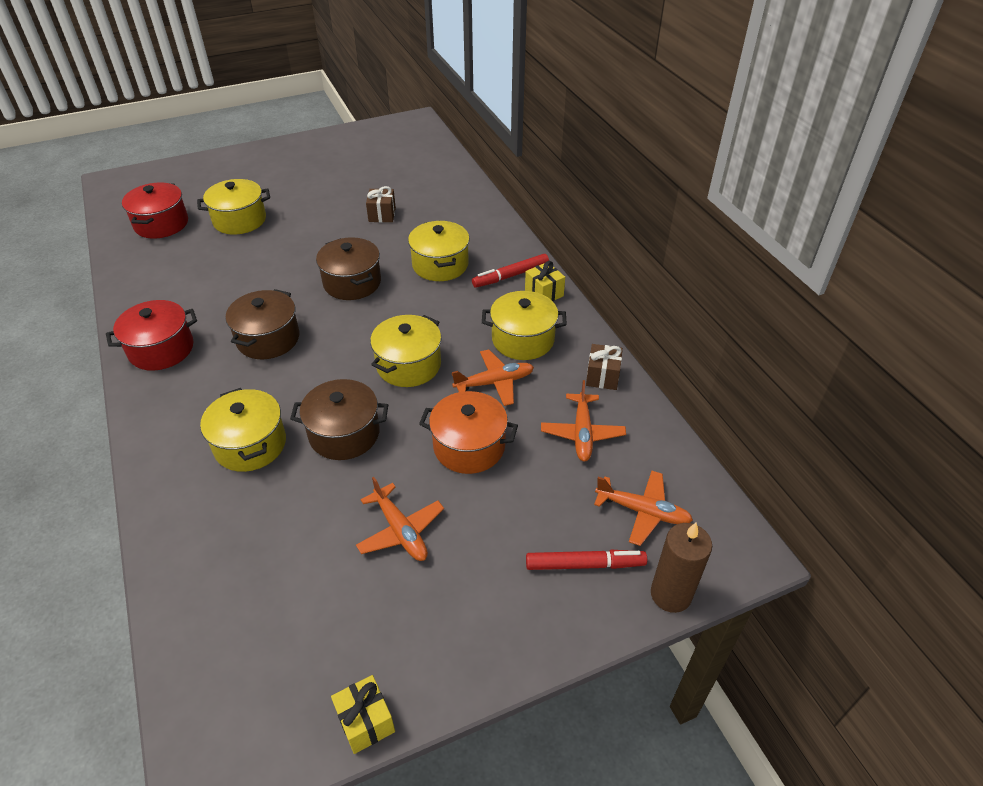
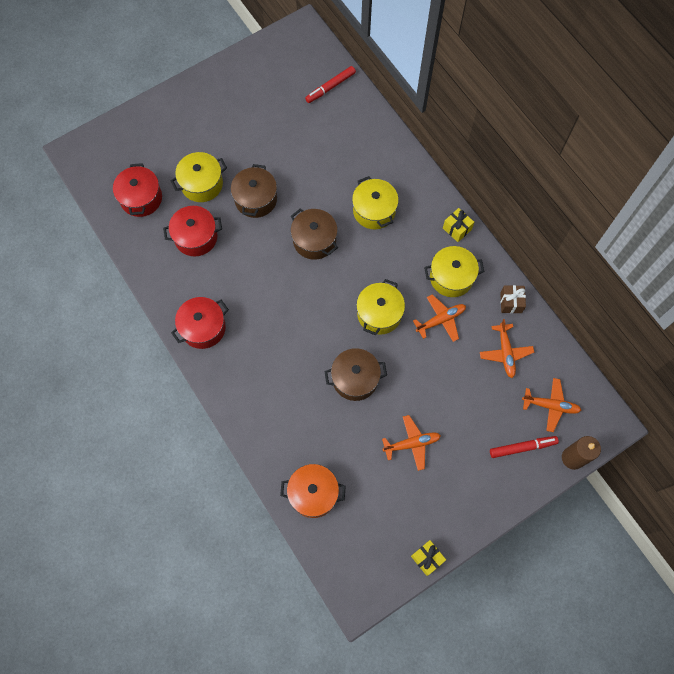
camera: 10 degrees left, 25 degrees up
(205, 263) = (196, 237): none -> red pot
(250, 444) = (298, 397): yellow pot -> none
(268, 339) = (274, 306): brown pot -> brown pot (256, 199)
(382, 215) = (312, 160): brown gift -> none
(400, 531) = (412, 444): orange plane -> orange plane turned 60 degrees counterclockwise
(469, 446) = (437, 375): orange pot -> orange pot (313, 493)
(510, 276) = (429, 214): red marker -> red marker (330, 87)

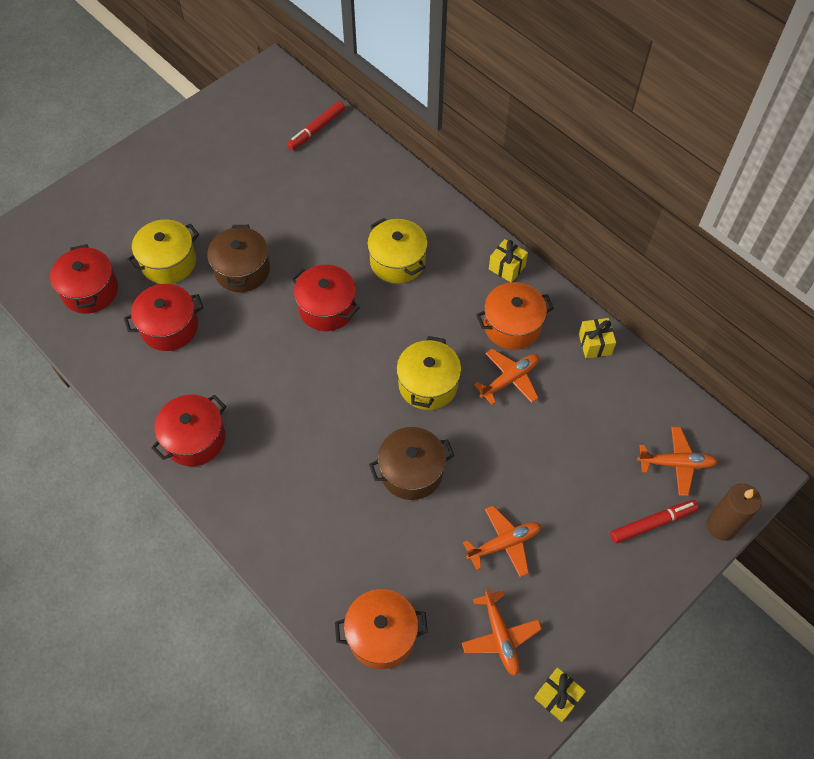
camera: 10 degrees left, 10 degrees down
(314, 240) = (327, 308): brown pot -> red pot
(451, 277) = (512, 326): yellow pot -> orange pot
(505, 353) = (602, 407): orange plane -> orange plane (500, 636)
(511, 302) = (594, 344): brown gift -> yellow gift

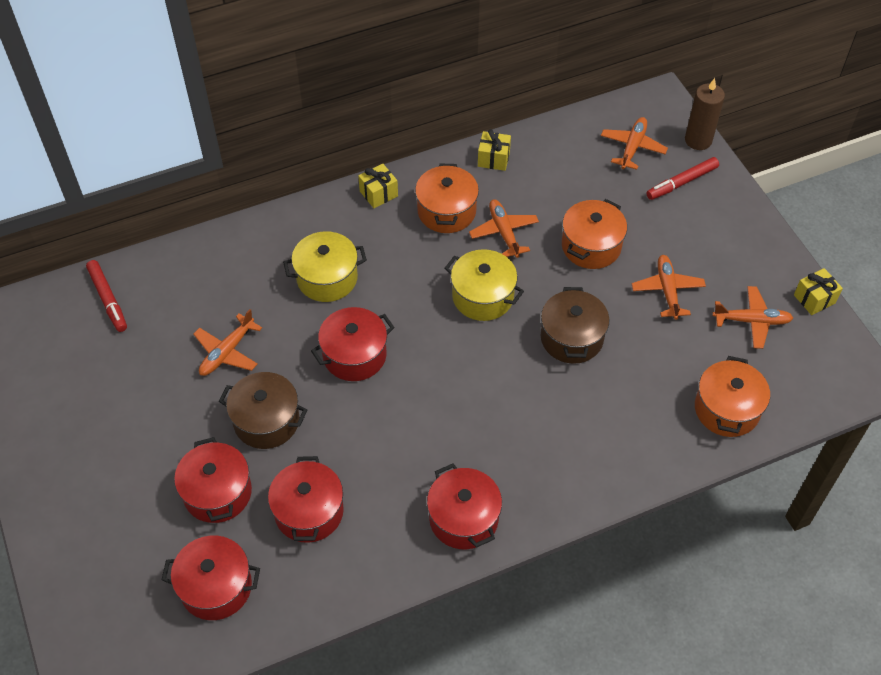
camera: 70 degrees left, 5 degrees down
(169, 262) = (217, 493): yellow pot -> red pot
(297, 221) = (227, 352): none -> orange plane
(528, 459) = (591, 246): none -> orange pot
(652, 523) = (681, 182): red marker -> red marker turned 120 degrees counterclockwise

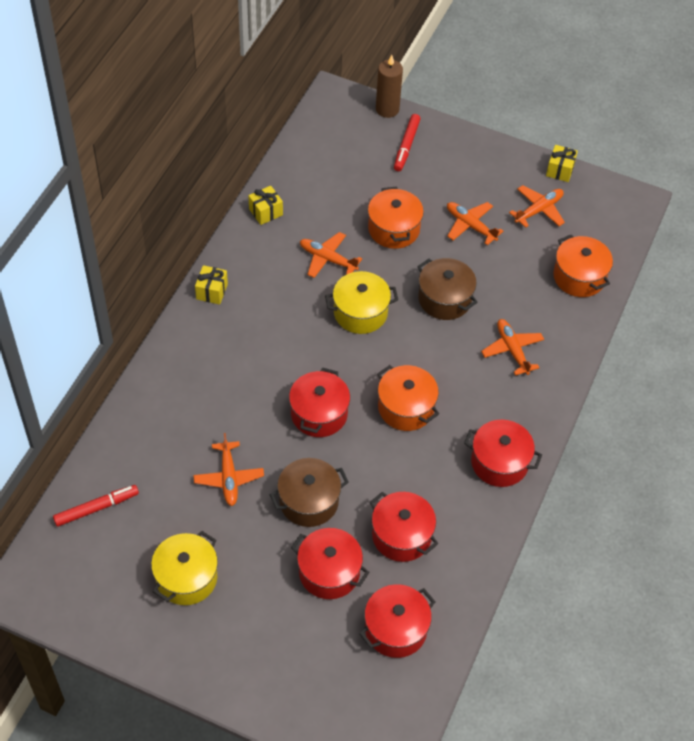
camera: 45 degrees left, 0 degrees up
(108, 299) = (96, 508): red marker -> red marker turned 45 degrees counterclockwise
(327, 278) = (242, 376): yellow pot -> yellow pot (186, 578)
(446, 211) = (273, 271): orange pot -> orange pot (406, 408)
(632, 147) = (350, 142): orange plane -> orange plane (512, 350)

